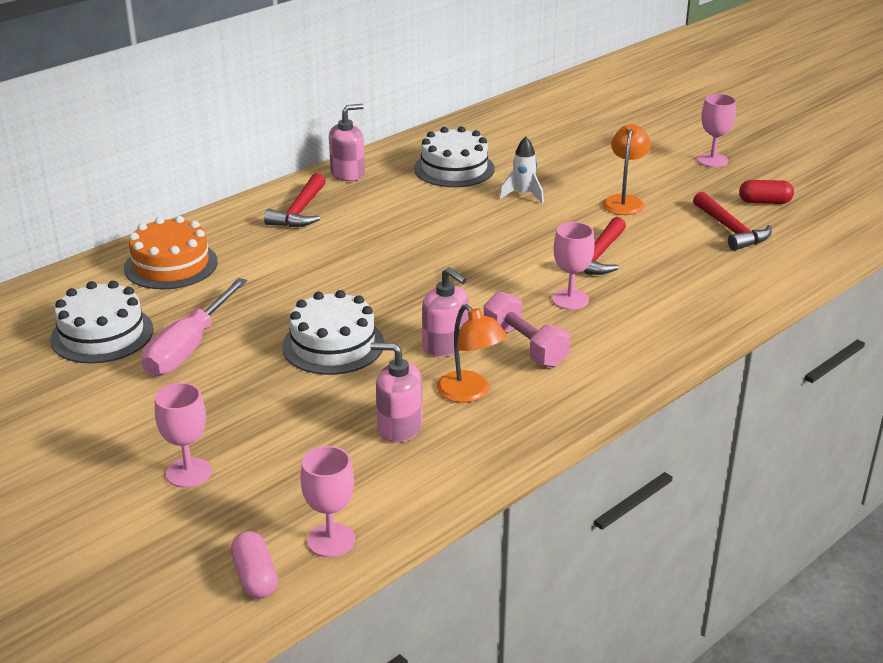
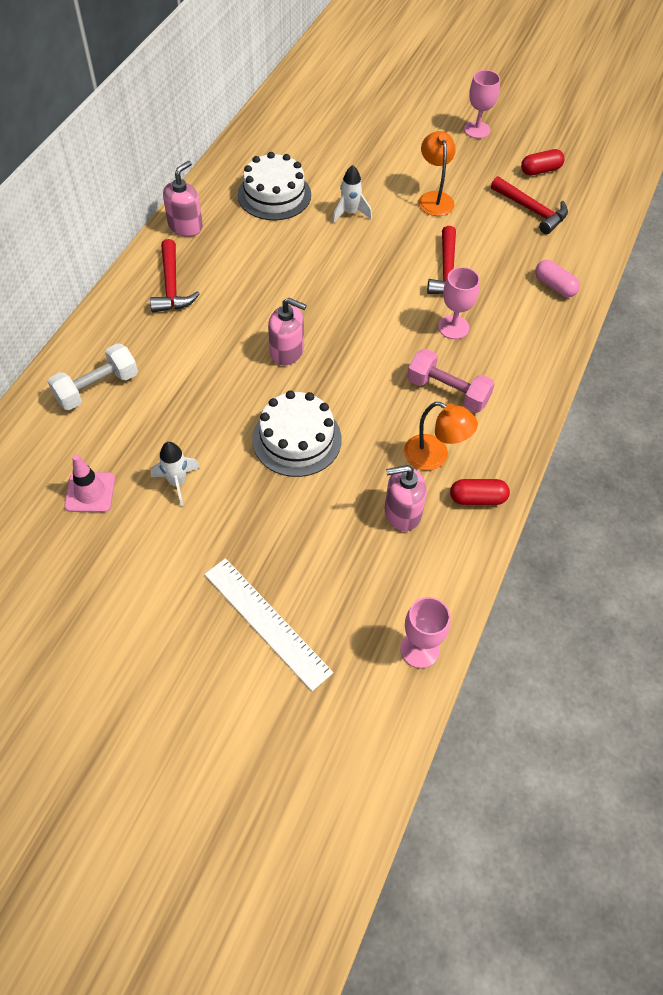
camera: 25 degrees left, 25 degrees up
(102, 334) = (90, 492): white cake -> pink traffic cone
(171, 265) = (97, 388): orange cake -> white dumbbell
(188, 473) = (267, 622): pink goblet -> white ruler
(189, 347) = (177, 482): pink screwdriver -> white rocket
(255, 577) = (386, 709): pink capsule -> pink capsule (554, 286)
(445, 345) = (386, 410): pink soap dispenser -> pink soap dispenser (287, 351)
(492, 437) = (477, 498): none -> red capsule

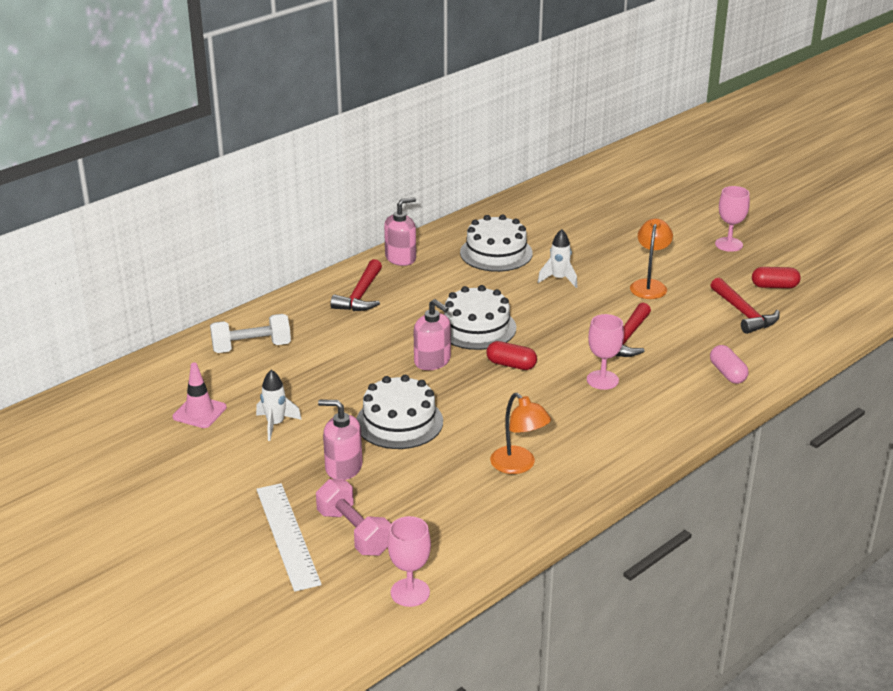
camera: 25 degrees right, 25 degrees down
(306, 296) = (476, 327): none -> white cake
(402, 512) = (460, 496): pink soap dispenser -> pink soap dispenser (343, 468)
(447, 391) = (564, 424): pink dumbbell -> pink dumbbell (354, 532)
(477, 498) = (539, 505): red capsule -> red capsule (511, 365)

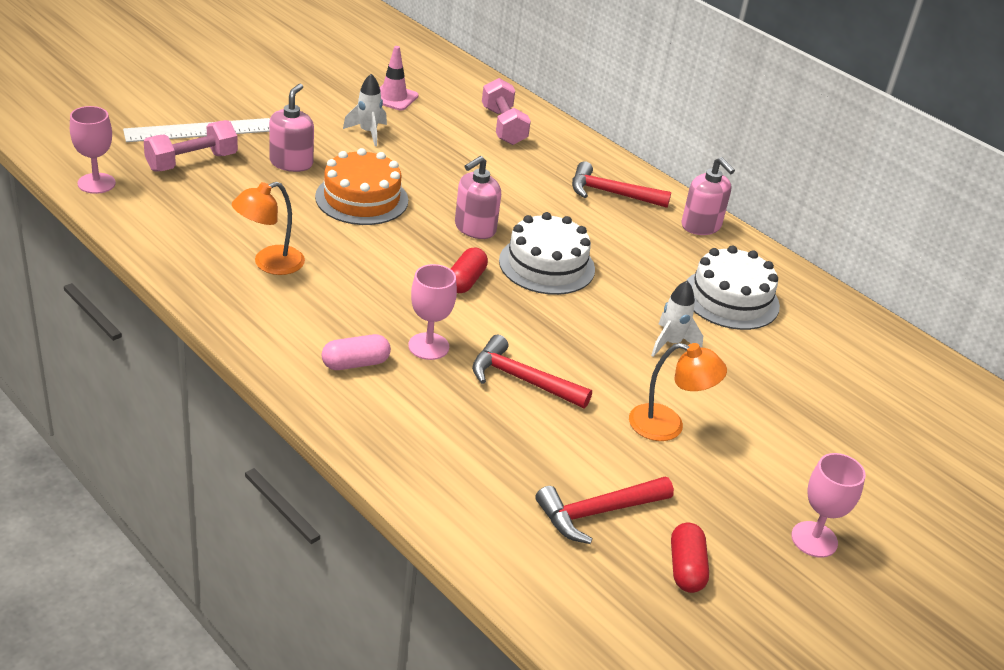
camera: 85 degrees right, 5 degrees up
(251, 347) = (503, 126): white dumbbell -> pink dumbbell
(399, 422) = (361, 198): white cake -> orange cake
(727, 373) = (437, 462): pink capsule -> pink capsule (355, 363)

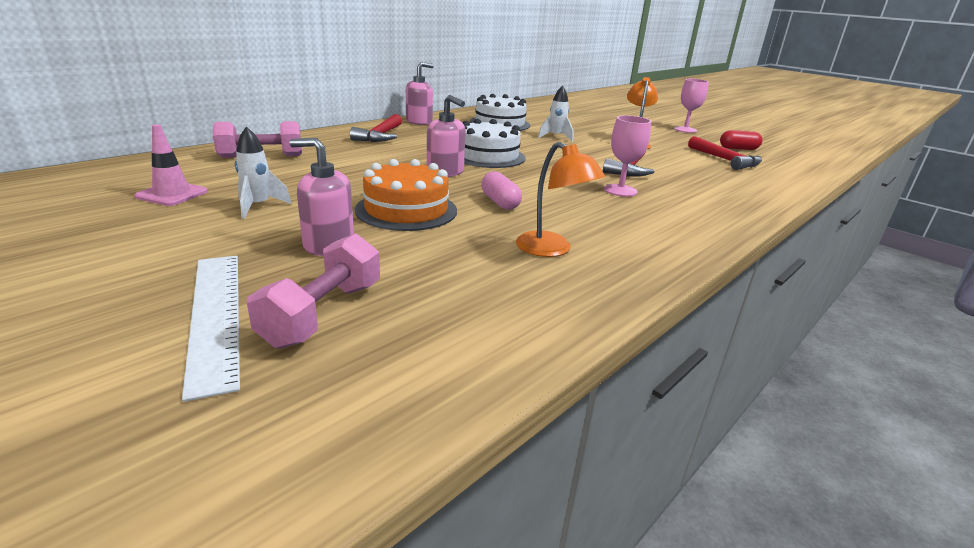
camera: 90 degrees left, 10 degrees down
(96, 183) = (400, 405): pink goblet -> none
(192, 162) = (323, 313): pink dumbbell -> pink dumbbell turned 60 degrees clockwise
(355, 363) = (668, 213): pink capsule -> pink capsule (500, 202)
(465, 281) = (525, 177): red capsule -> none

